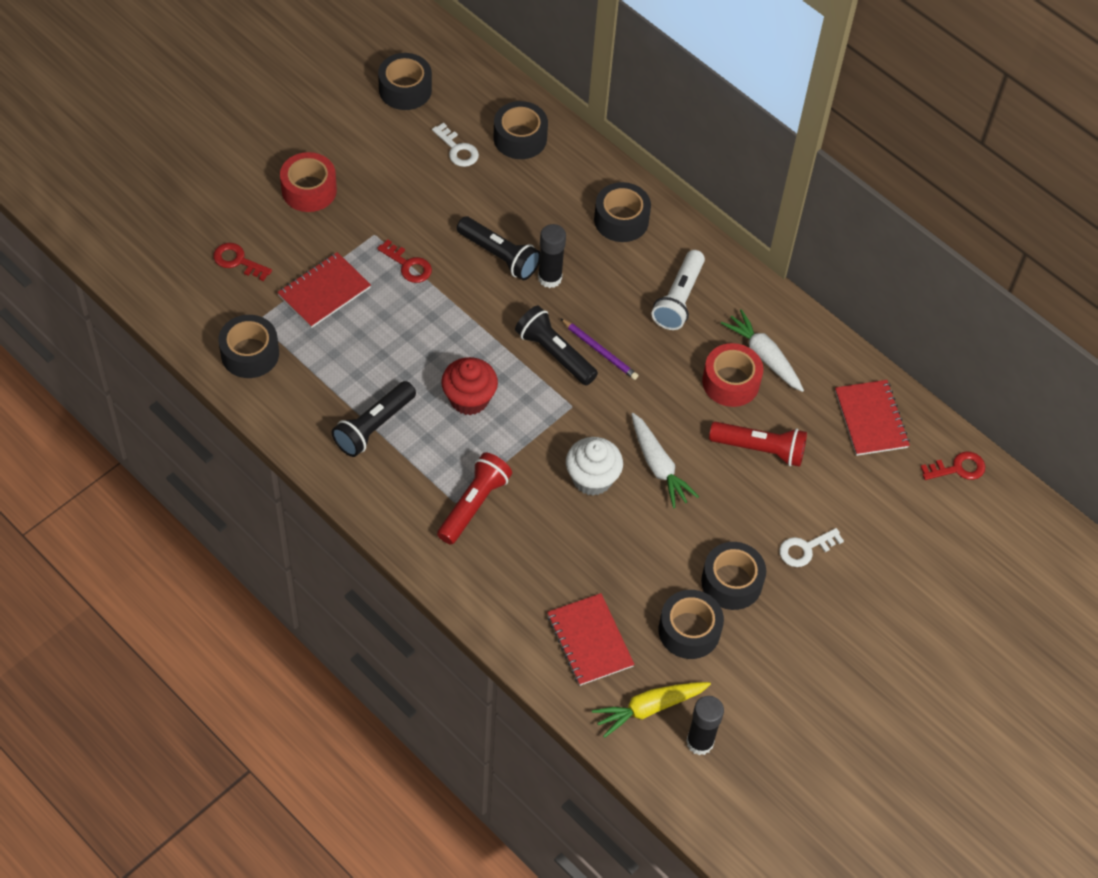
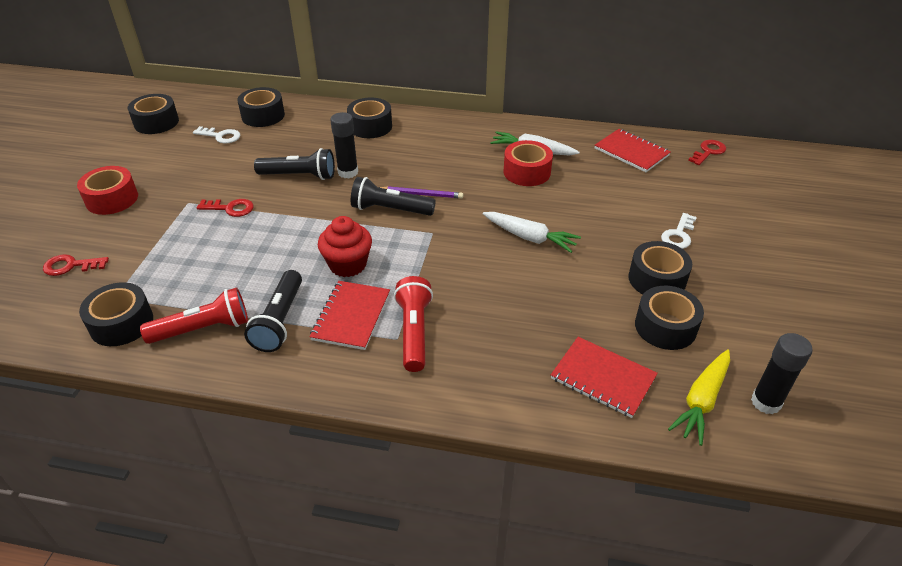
camera: 30 degrees left, 15 degrees down
(324, 291) = (167, 252): red notebook -> red notebook (351, 316)
(592, 478) = (490, 268): white cupcake -> none
(678, 299) = (448, 147): white flashlight -> none
(760, 449) = (585, 197): red flashlight -> red flashlight (203, 329)

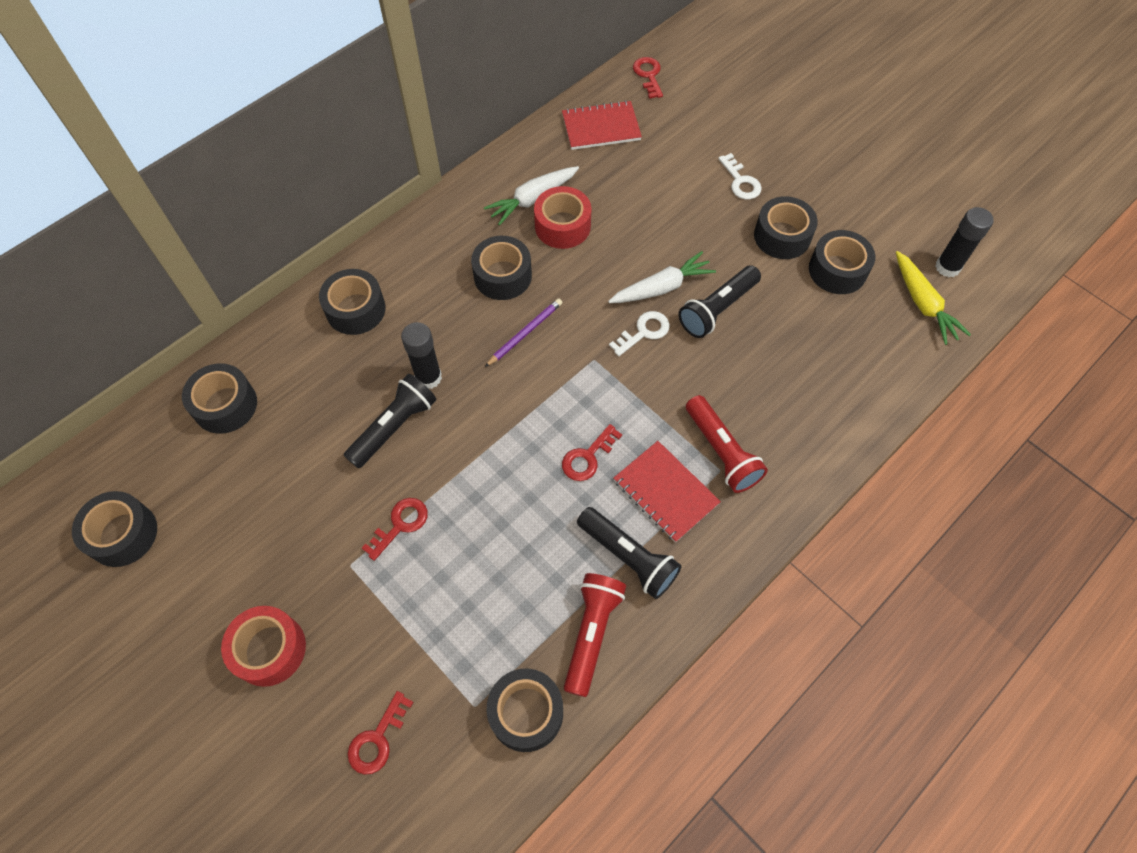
camera: 55 degrees left, 20 degrees up
(221, 136) = (231, 472): white key -> white key (644, 332)
(348, 265) = (588, 457): red cupcake -> red key
(390, 209) = (528, 374): black flashlight -> black flashlight (717, 309)
(414, 332) = (721, 452): red flashlight -> red flashlight turned 150 degrees counterclockwise
(456, 166) = (502, 276): none -> black tape
(603, 378) = (862, 349): red notebook -> none

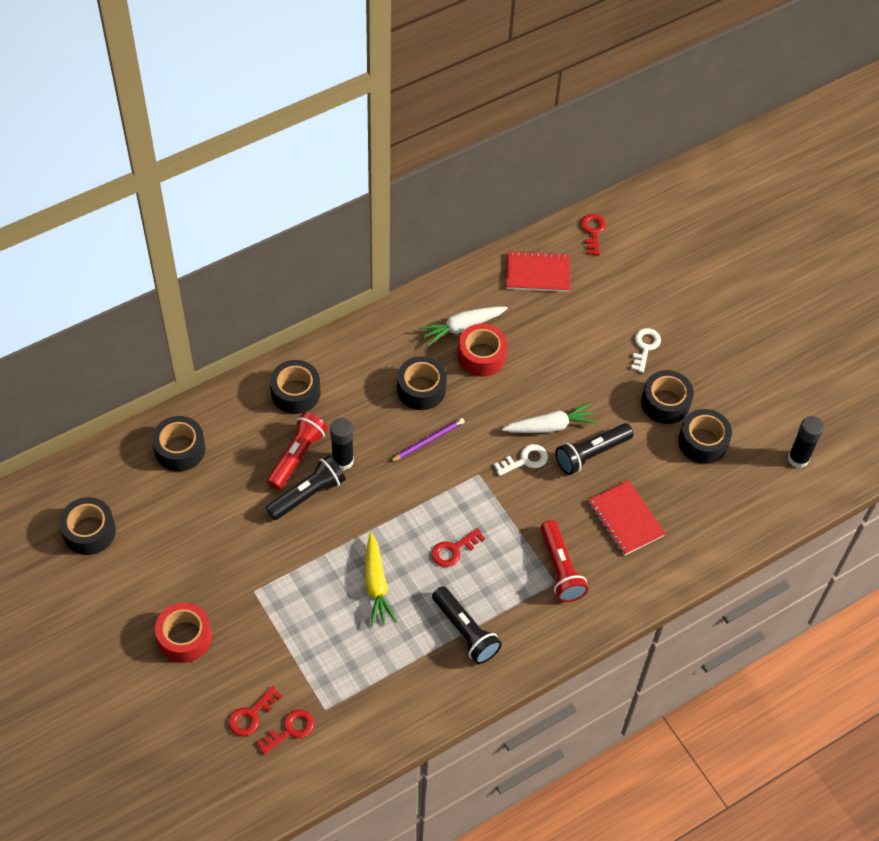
camera: 10 degrees right, 5 degrees down
(400, 524) = (297, 569): red key -> red key (290, 730)
(526, 712) = (361, 722): black tape -> none
(592, 633) = (423, 679): red flashlight -> red flashlight (297, 456)
(665, 492) = (507, 589): red notebook -> red notebook (626, 519)
(740, 181) = (645, 347): white key -> white key turned 150 degrees counterclockwise
(923, 304) = (765, 485): yellow carrot -> yellow carrot (376, 585)

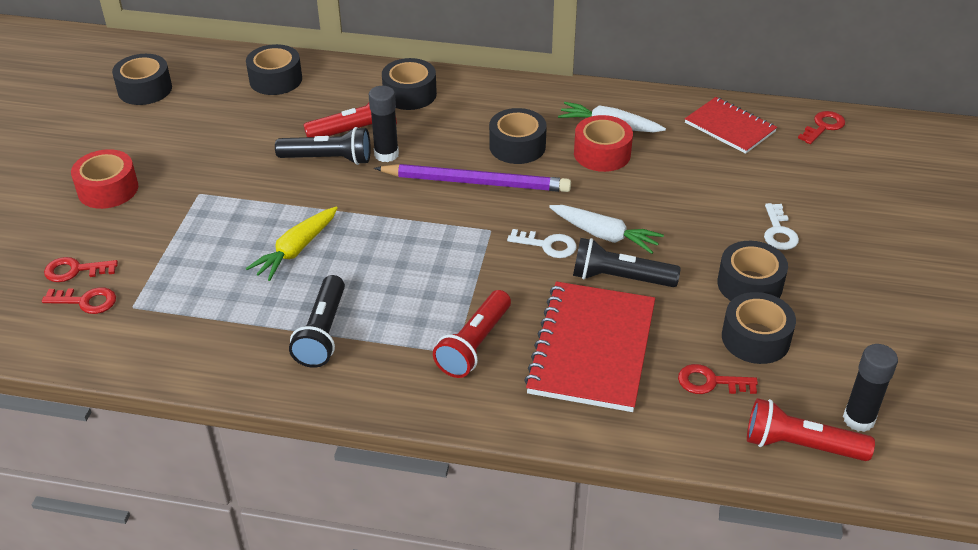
camera: 45 degrees right, 15 degrees down
(428, 441) = (476, 182): purple pencil -> purple pencil, size x1.90
(453, 550) = (394, 268): red key -> red key (710, 382)
(626, 519) = (592, 348): red notebook -> red notebook, size x1.62
(645, 347) = (779, 232): white key -> white key turned 120 degrees clockwise
(785, 499) = (800, 445): none -> red flashlight

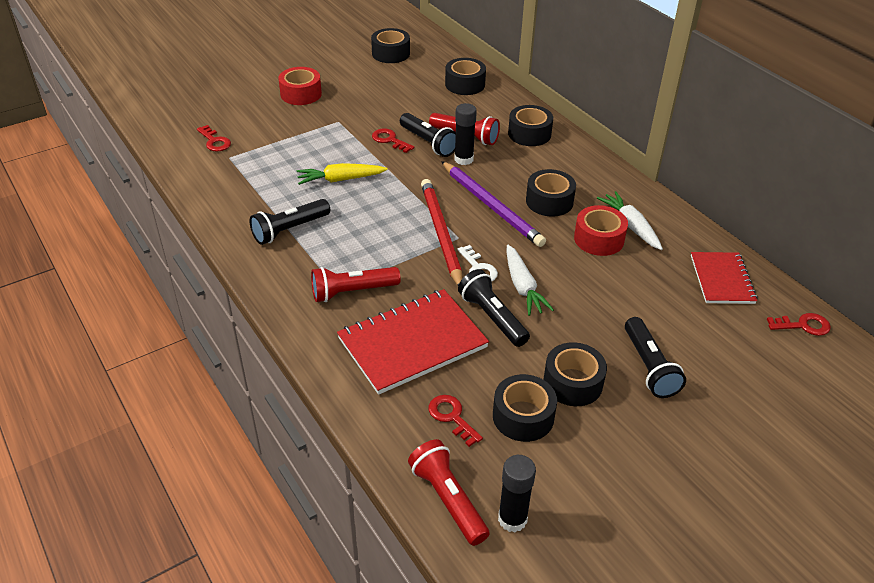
camera: 45 degrees right, 0 degrees up
(75, 270) = (231, 124): red key -> red key (389, 140)
(470, 237) = (440, 233): none -> red pencil
(779, 232) = (649, 367): white key -> black flashlight

